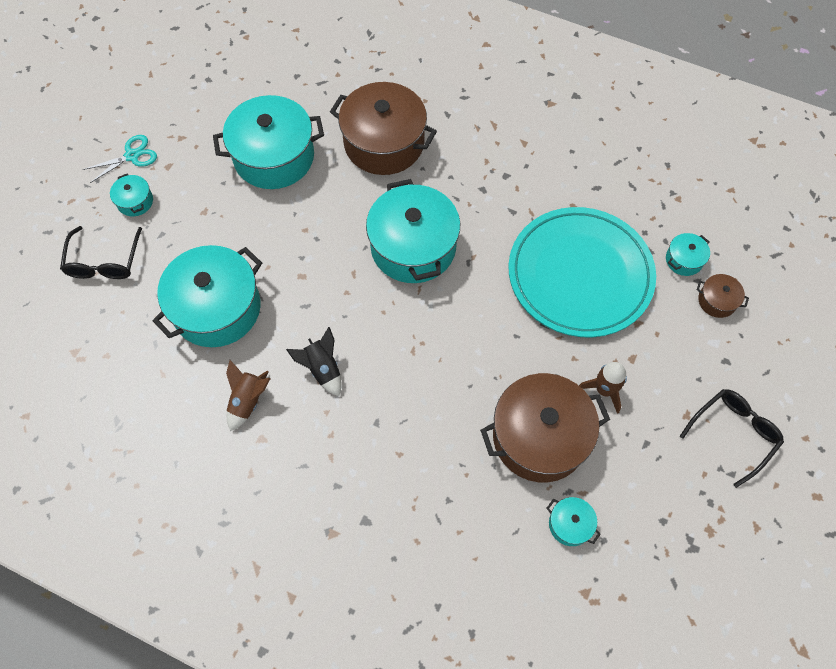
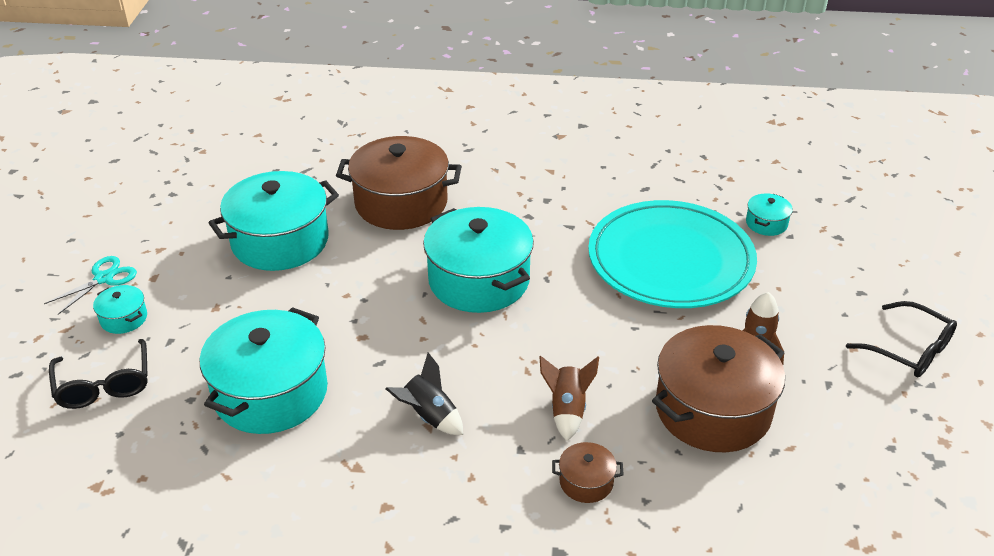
camera: 20 degrees left, 25 degrees down
(248, 400) = (351, 472): brown rocket -> brown rocket (567, 410)
(570, 524) = (795, 481): turquoise pot -> none
(717, 301) = (819, 247): brown pot -> brown pot (586, 482)
(733, 433) = (909, 350): black glasses -> black glasses turned 105 degrees clockwise

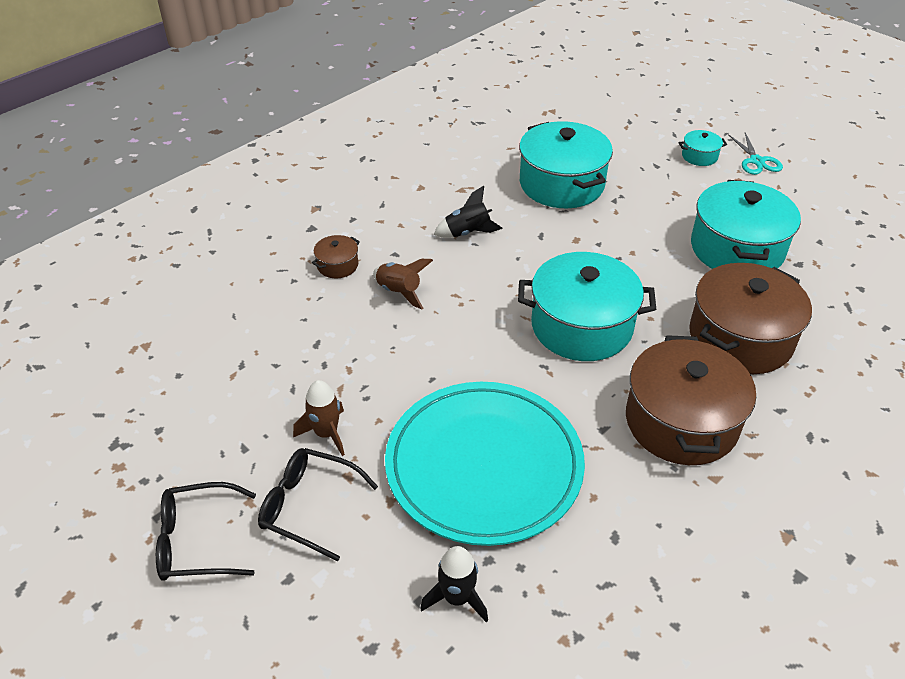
camera: 130 degrees right, 5 degrees up
(104, 385) = (636, 133): black glasses -> black glasses (308, 506)
(712, 410) = (309, 361): brown pot -> brown pot (681, 422)
(766, 223) = (457, 598): turquoise pot -> black rocket

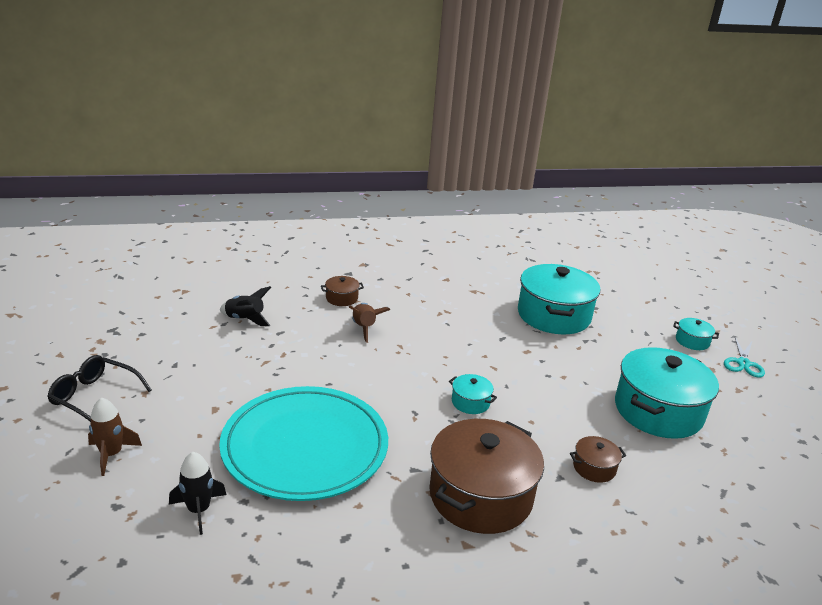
camera: 30 degrees right, 15 degrees down
(308, 506) = (173, 412): black glasses -> none
(326, 433) = (229, 380): brown rocket -> brown rocket (111, 454)
(467, 232) = (450, 315): black rocket -> black rocket (245, 319)
(581, 326) = (470, 402): turquoise pot -> turquoise pot, size x0.44
(740, 338) = (594, 468): brown pot -> brown pot, size x0.44

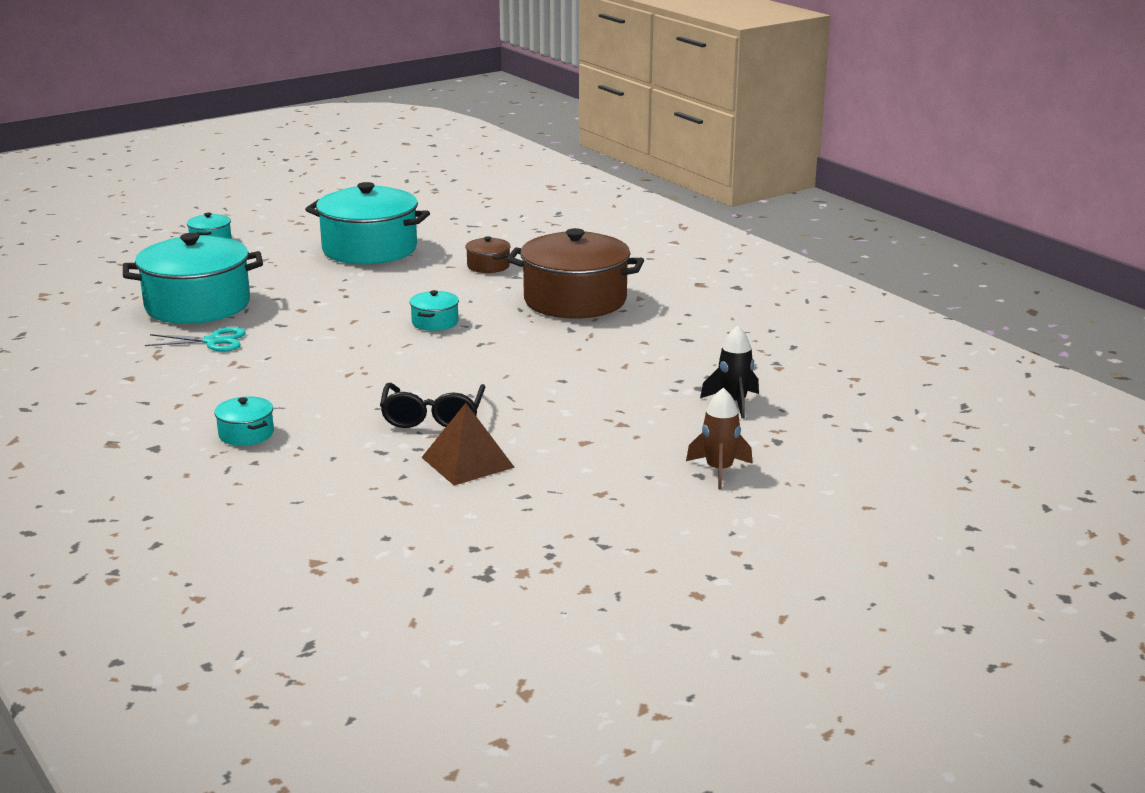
camera: 110 degrees left, 5 degrees down
(94, 397) = (643, 521): black glasses -> black glasses (433, 416)
(236, 357) = (467, 462): none -> brown pyramid
(245, 319) = (365, 484): black rocket -> none
(305, 447) = (594, 380): turquoise plate -> none
(342, 298) = (246, 434): brown pot -> turquoise pot
(364, 328) = (322, 402): brown rocket -> none
(743, 363) = (243, 221): turquoise scissors -> turquoise scissors (213, 341)

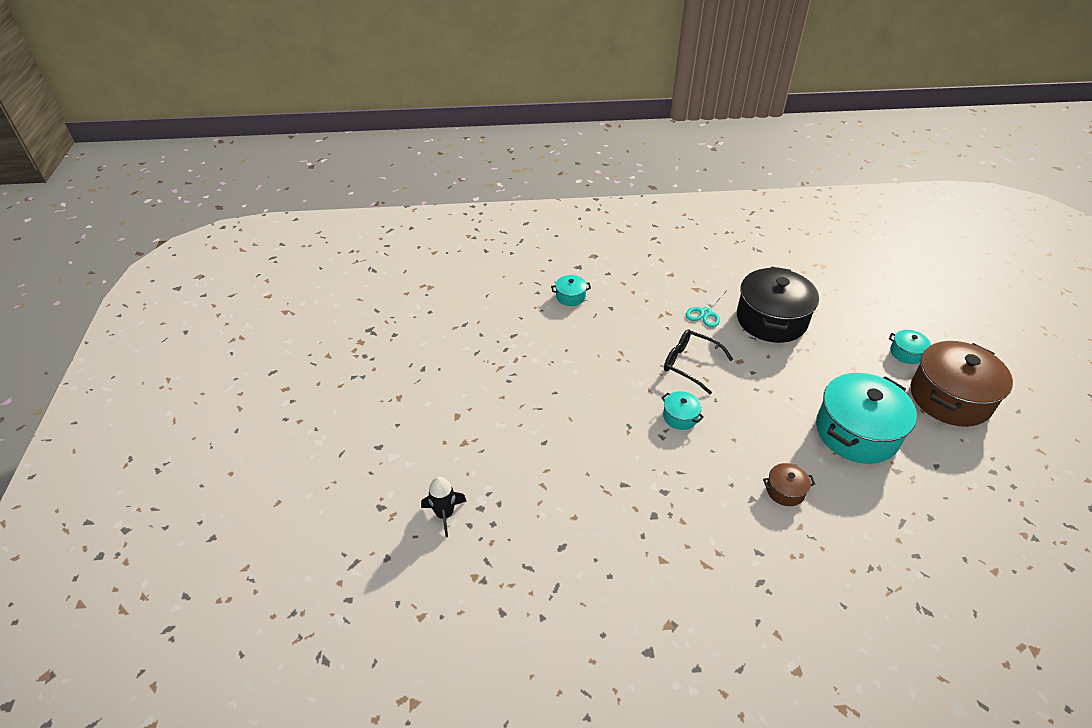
camera: 120 degrees right, 20 degrees up
(197, 305) = (771, 319): turquoise pot -> black pot
(433, 416) = (538, 367): black glasses -> black glasses (690, 364)
(467, 462) = (474, 361): brown pyramid -> none
(575, 300) = (679, 513): brown pot -> brown pot (950, 398)
(719, 470) = (374, 458): brown rocket -> none

